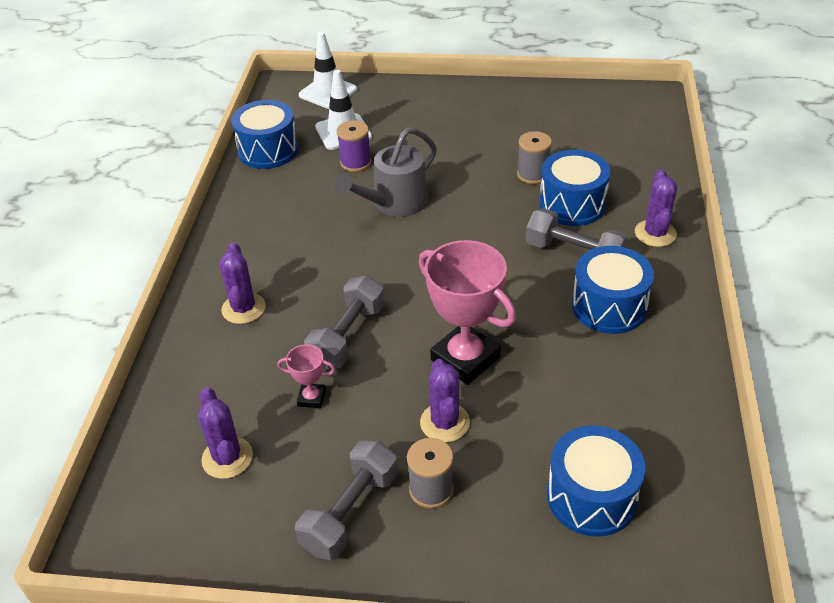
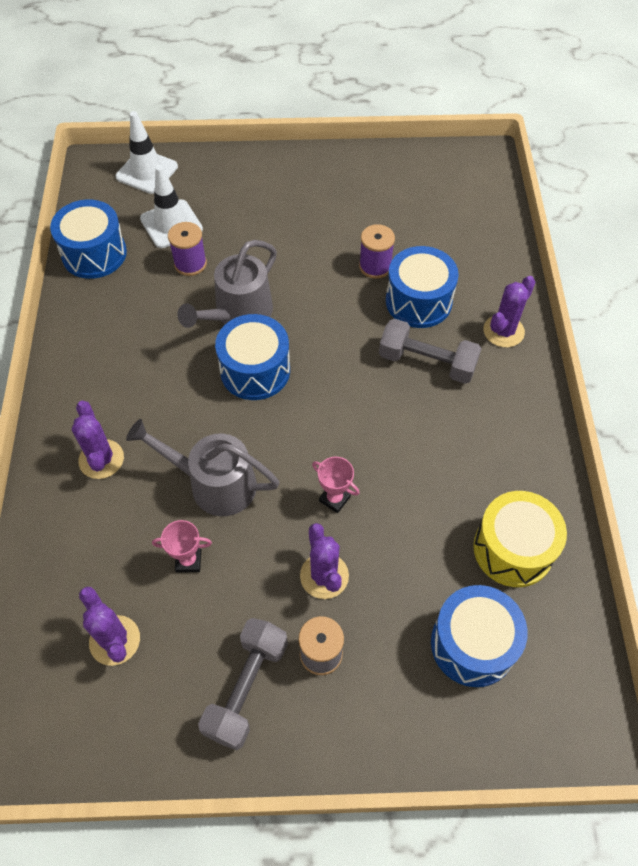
camera: 10 degrees left, 15 degrees up
(347, 336) = (214, 483): grey dumbbell -> grey watering can
(465, 359) = (334, 499): pink trophy -> pink trophy, size x0.47
(533, 174) = (375, 266): grey spool -> purple spool
(609, 306) = (467, 423): blue drum -> blue drum (255, 370)
(644, 417) = (513, 549): none -> yellow drum
(655, 233) = (503, 331): purple cactus -> purple cactus turned 45 degrees clockwise

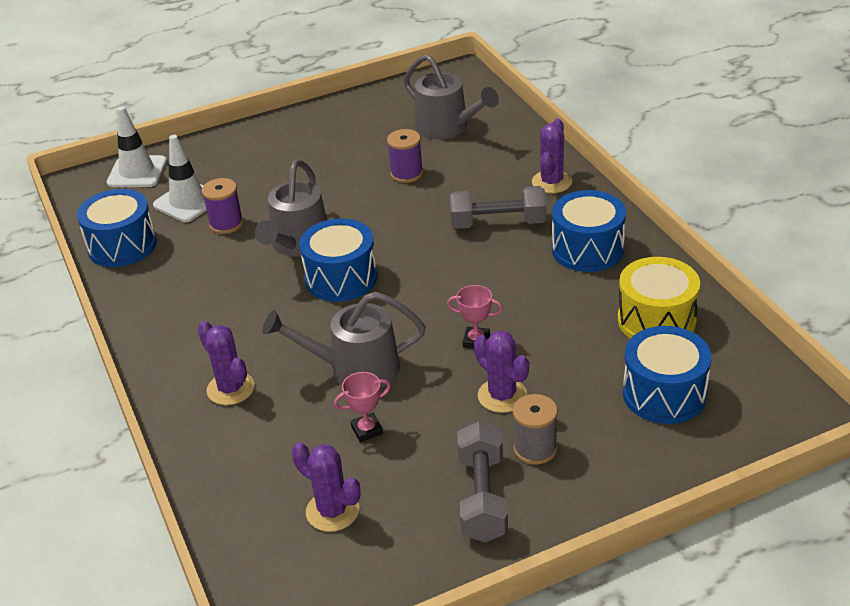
camera: 20 degrees left, 20 degrees down
(418, 301) = (462, 185): blue drum -> blue drum (587, 249)
(441, 223) = (447, 128): none -> grey watering can

